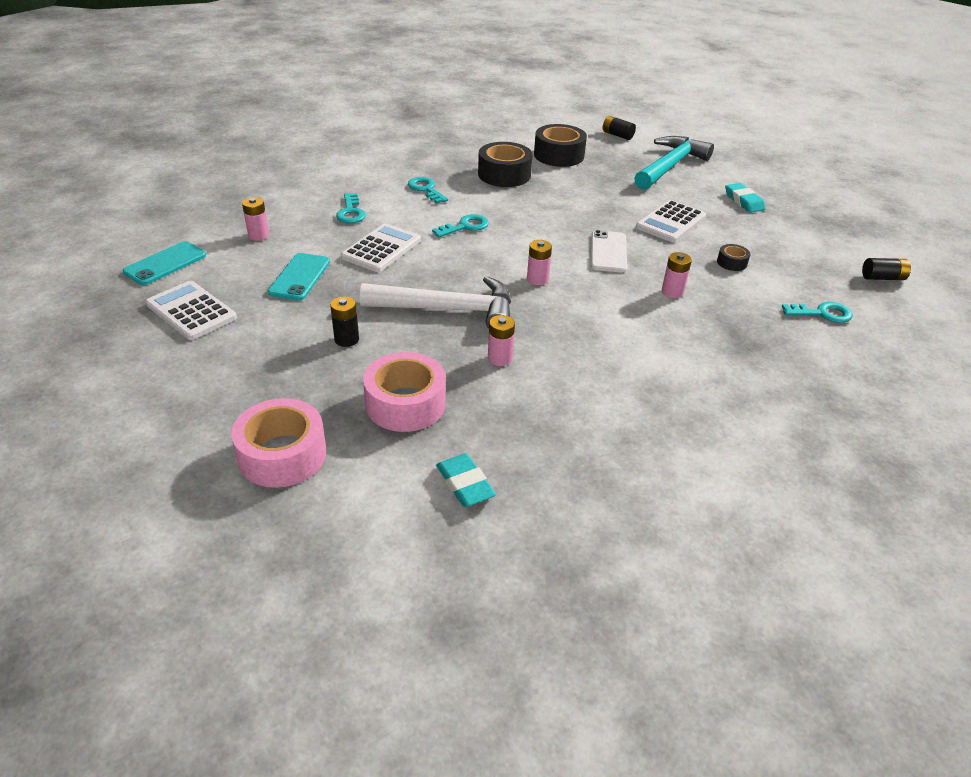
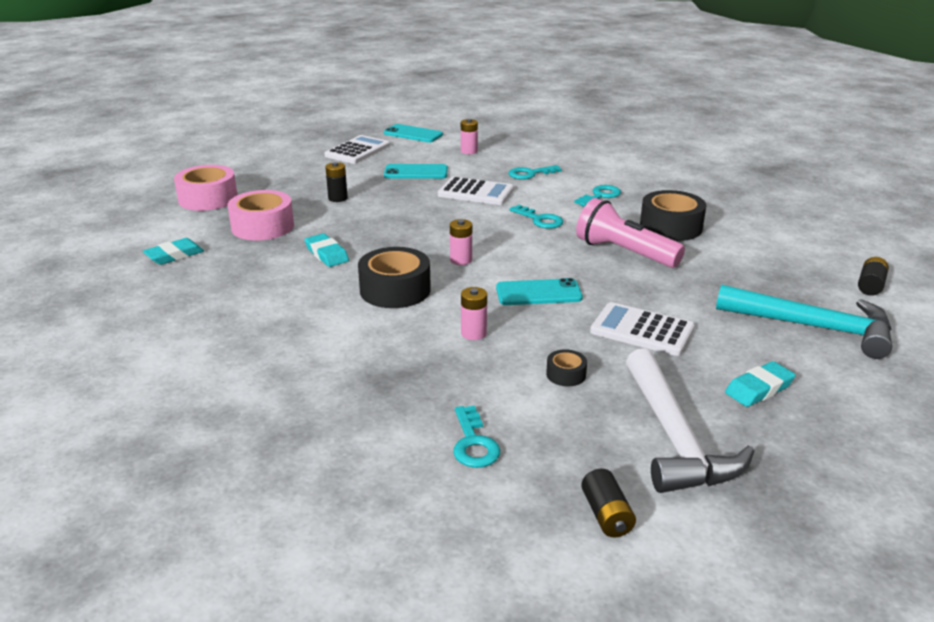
camera: 80 degrees right, 10 degrees down
(448, 310) = (392, 228): white hammer -> white hammer (675, 438)
(500, 358) = (327, 254): pink battery -> turquoise eraser
(545, 203) = (624, 253): none -> pink flashlight
(559, 155) = (756, 252): black tape -> black tape (395, 290)
(608, 252) = (538, 293): white phone -> turquoise phone

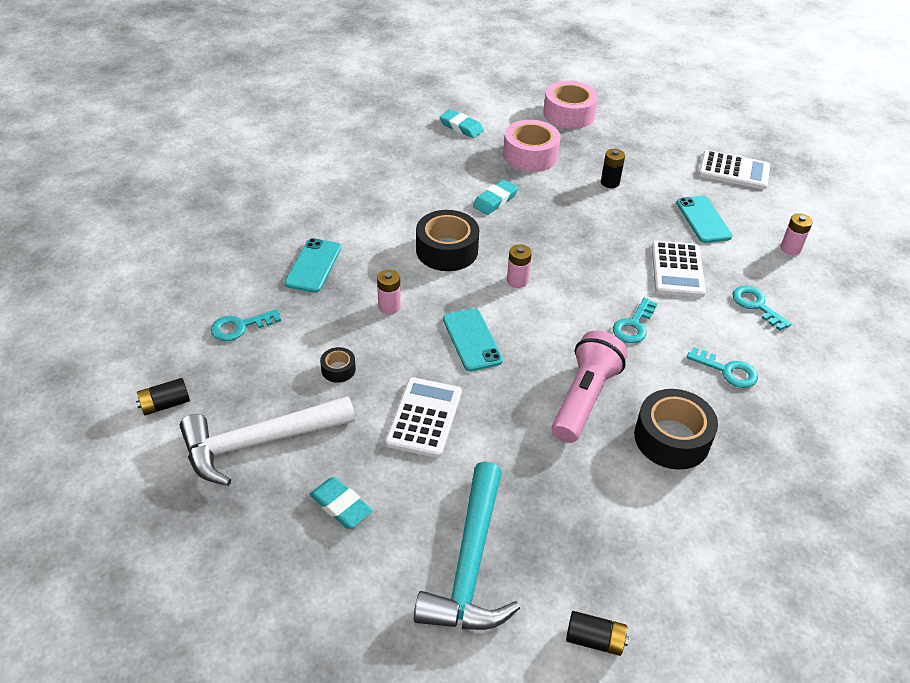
camera: 75 degrees right, 15 degrees up
(413, 134) = (811, 199): turquoise phone -> turquoise phone (313, 265)

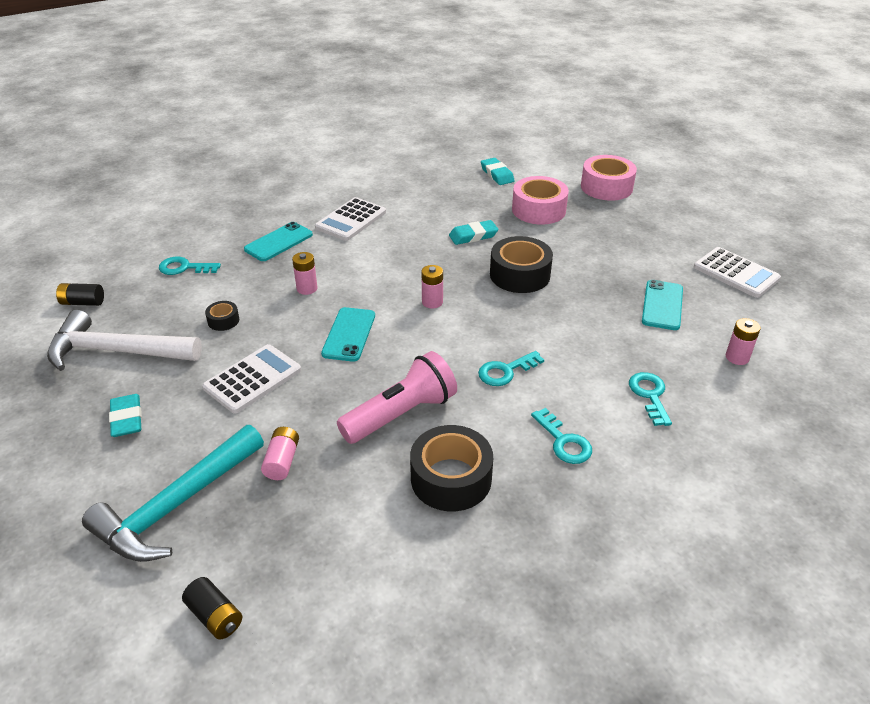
camera: 30 degrees right, 5 degrees down
(447, 250) = (394, 261): black tape -> black tape (520, 275)
(524, 483) = (282, 461): none -> pink battery
(610, 182) = (594, 250): black battery -> none
(677, 269) = (594, 339): white calculator -> white calculator (351, 220)

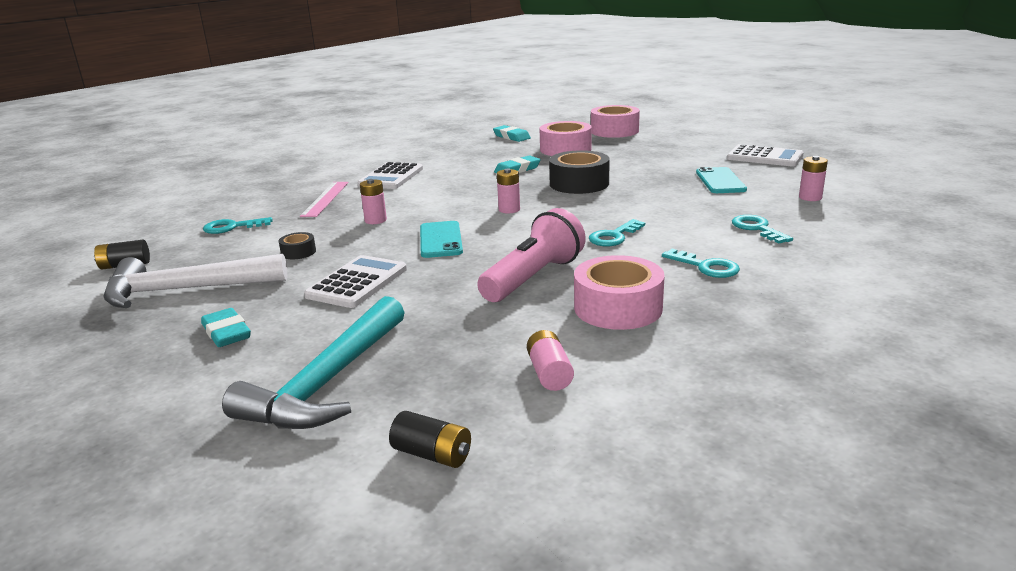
camera: 15 degrees left, 15 degrees down
(279, 242) = (326, 198): turquoise phone -> pink ruler
(282, 461) = (429, 329): pink battery -> pink battery (549, 373)
(451, 478) = (618, 308): black tape -> pink tape

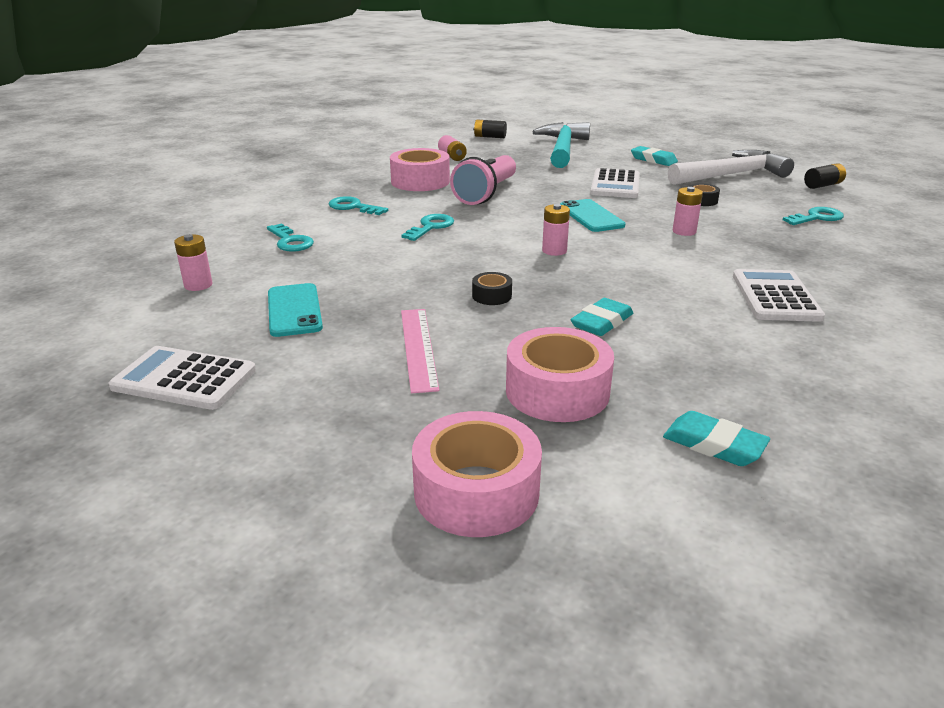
camera: 165 degrees right, 5 degrees up
(326, 198) = (793, 255): pink ruler -> pink ruler (418, 348)
(579, 184) = (492, 296): black tape -> black tape, size x0.48

